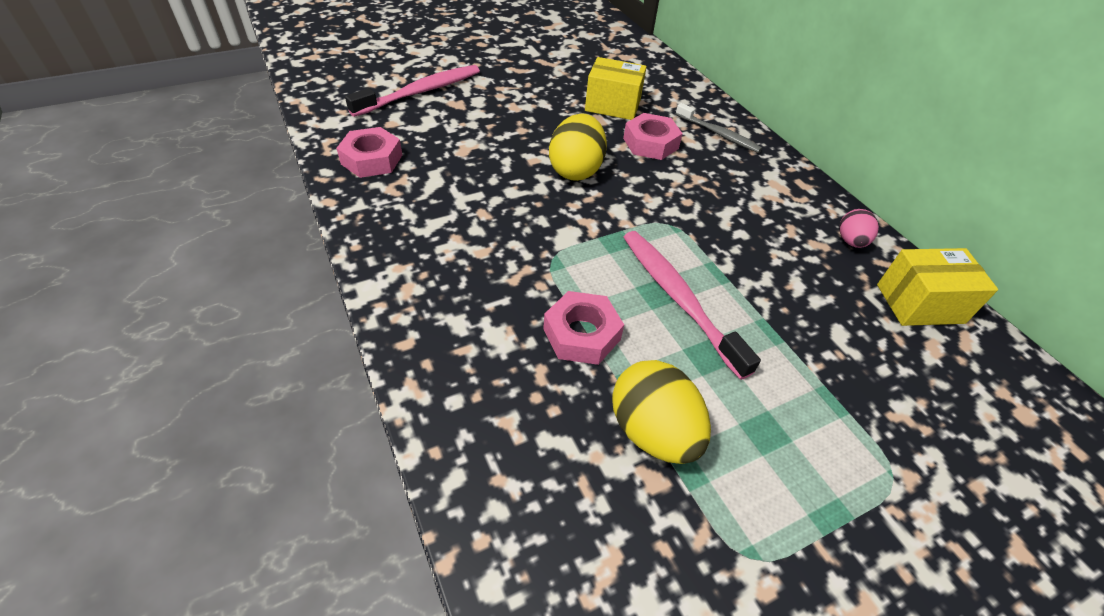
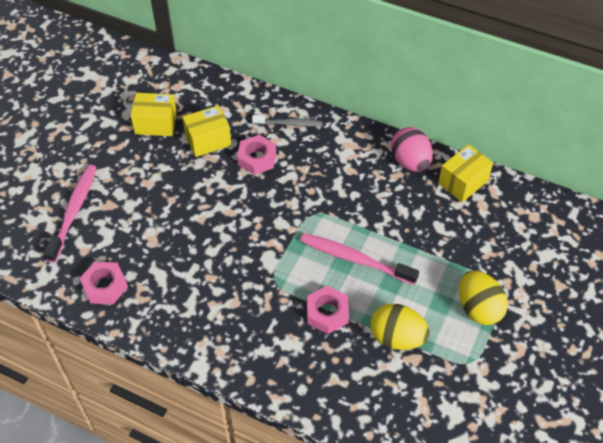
camera: 35 degrees left, 5 degrees up
(574, 71) = (156, 124): none -> yellow box
(576, 170) = (232, 210): yellow egg -> yellow egg (478, 308)
(851, 241) = (410, 162): pink egg -> pink egg, size x1.77

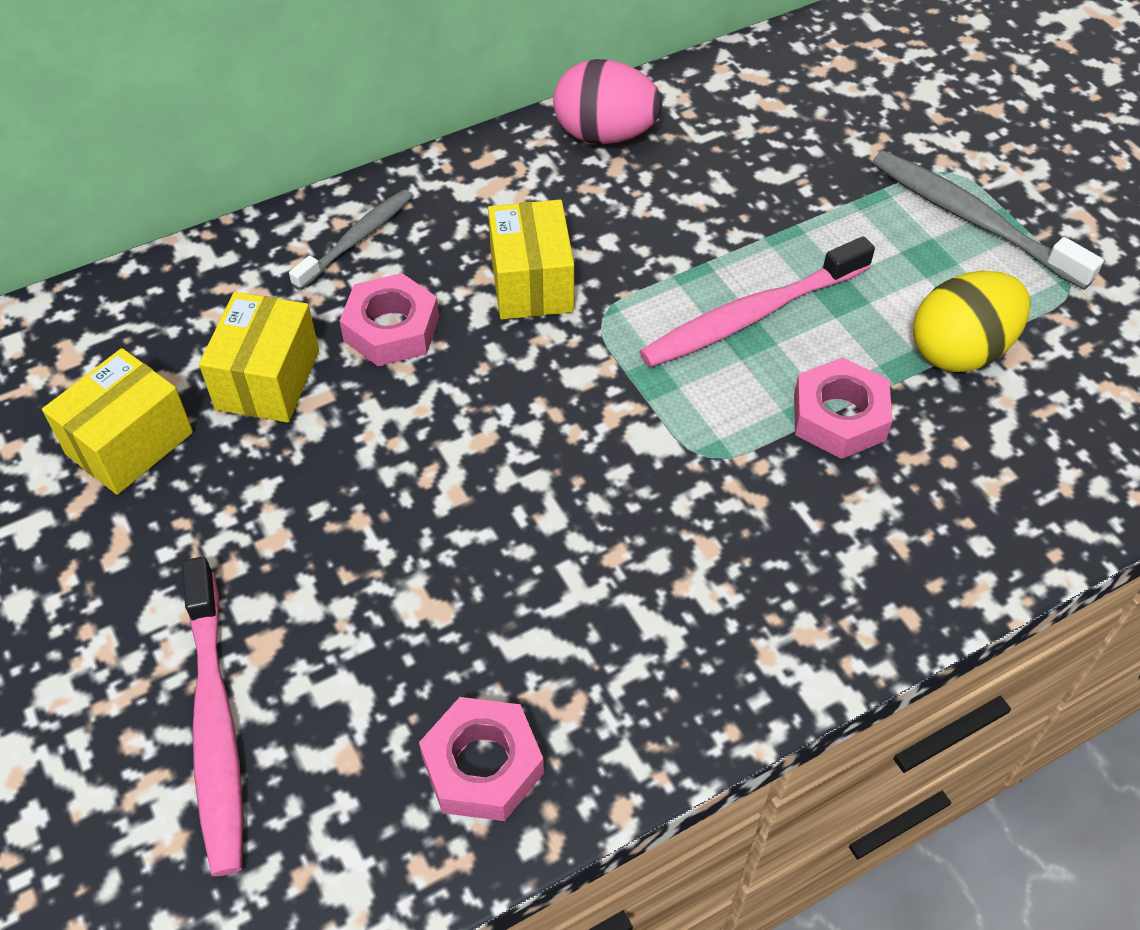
camera: 55 degrees left, 0 degrees up
(74, 211) = (215, 725): pink toothbrush -> pink toothbrush turned 150 degrees counterclockwise
(463, 182) = (706, 99): yellow box -> yellow box (532, 283)
(478, 308) = (972, 220): yellow egg -> grey toothbrush

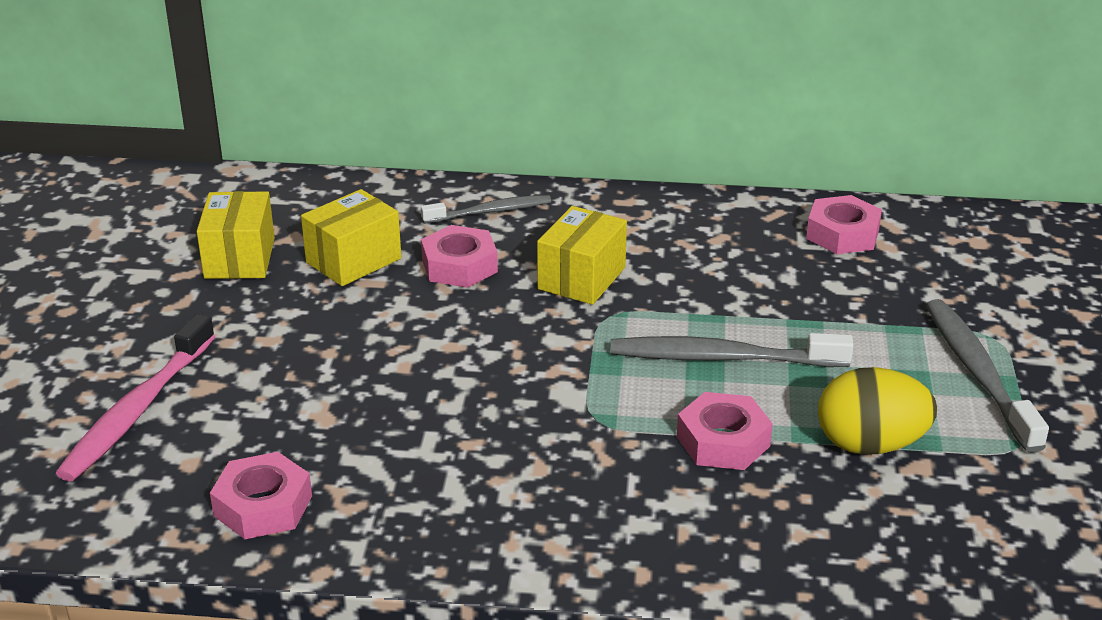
camera: 35 degrees right, 20 degrees down
(129, 443) = (240, 258): yellow box -> yellow box turned 75 degrees counterclockwise
(605, 135) = (730, 218): pink egg -> none
(723, 108) = (842, 234): none -> pink nut
(751, 316) = (722, 358): pink toothbrush -> grey toothbrush

